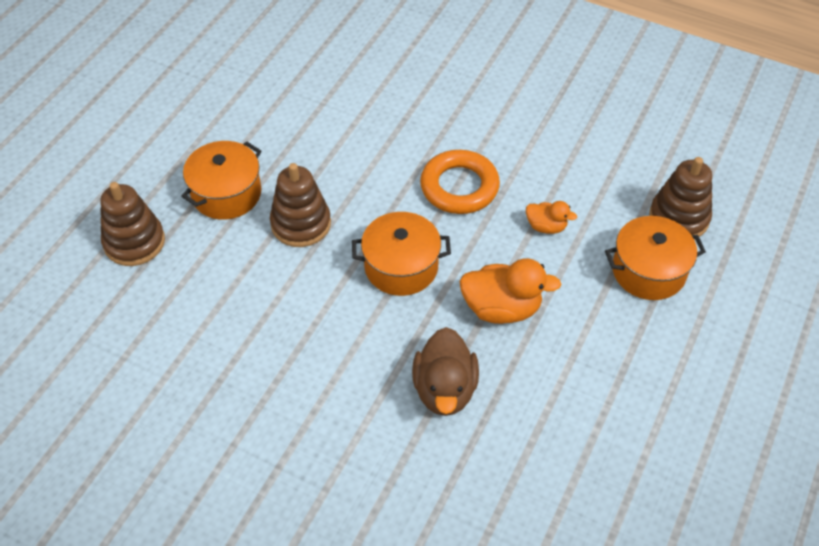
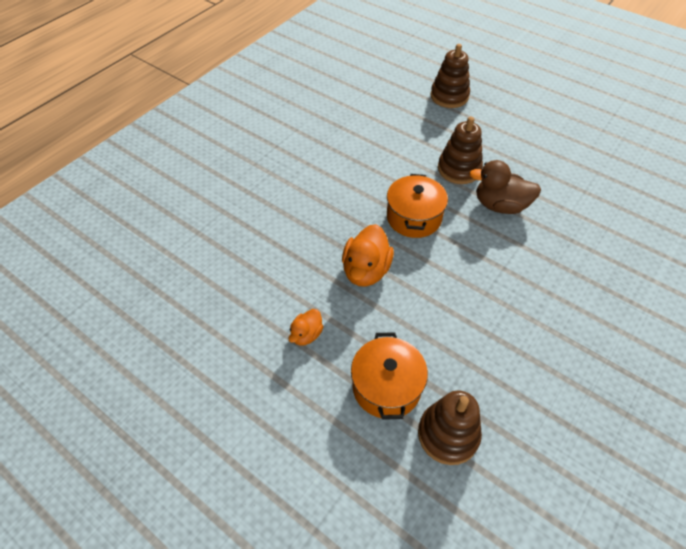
camera: 100 degrees right, 0 degrees up
(226, 194) = (488, 136): orange pot -> none
(444, 389) = (305, 226): brown duck -> brown duck (500, 205)
(459, 187) = (492, 264): orange ring -> none
(546, 226) = (445, 317): orange duck -> orange duck (306, 334)

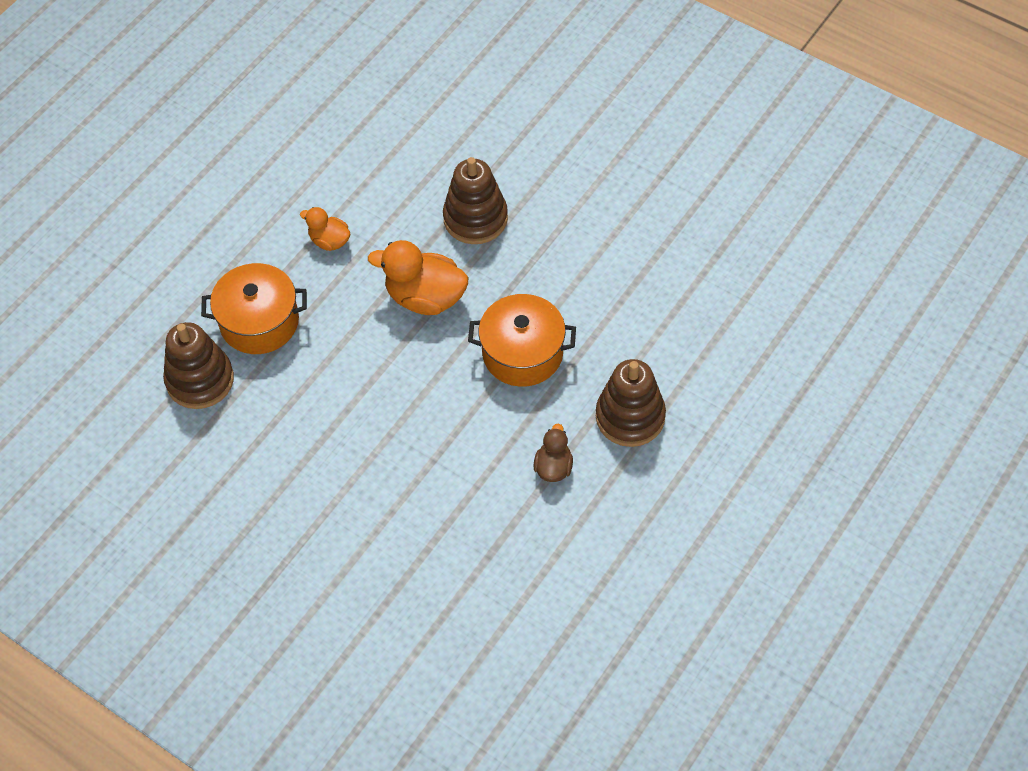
camera: 90 degrees right, 5 degrees up
(449, 96) = (821, 413): brown stacking toy -> brown stacking toy (475, 218)
(500, 205) = (553, 467): brown duck -> brown duck, size x0.56

